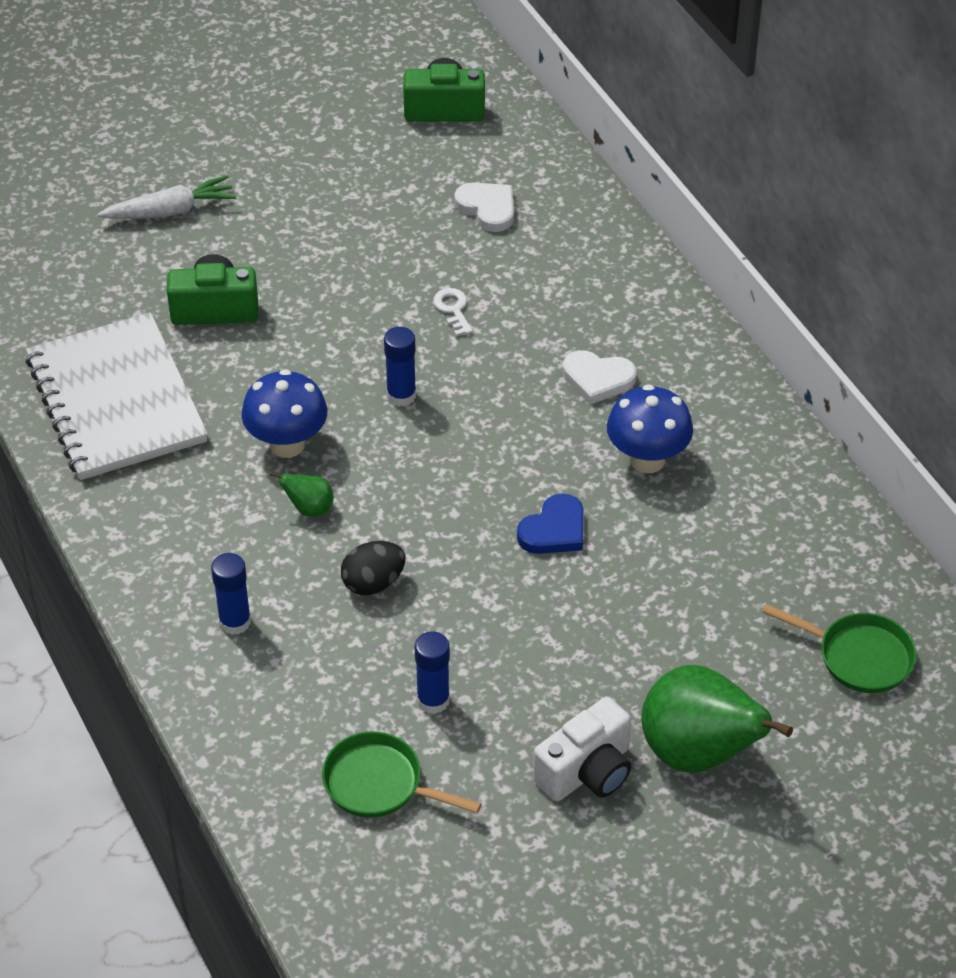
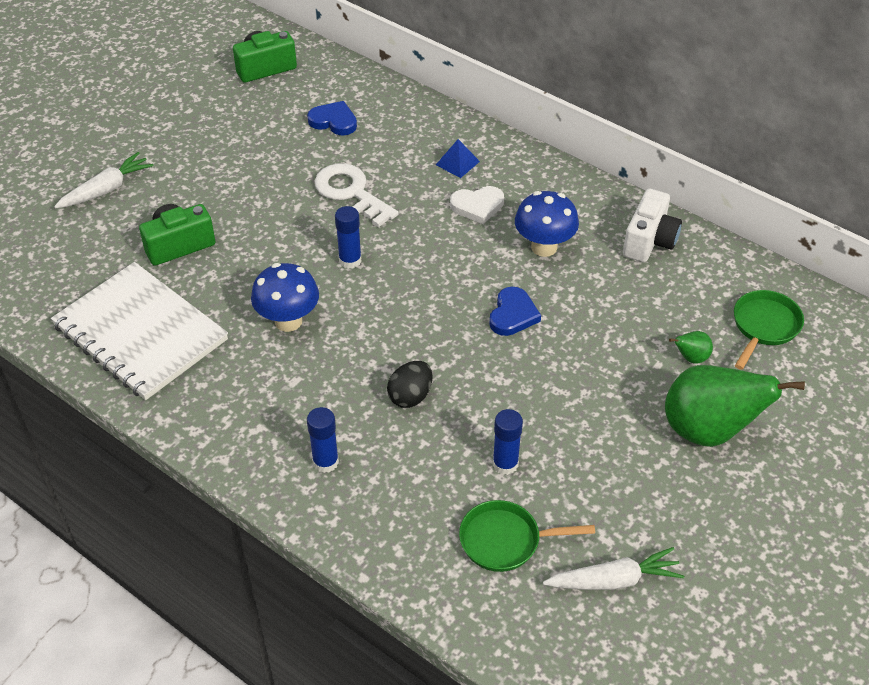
camera: 25 degrees left, 0 degrees up
(309, 508) = (332, 360): green pear -> green pear (690, 358)
(453, 309) = (351, 192): white key -> white key, size x2.05
(472, 874) = (614, 580): none -> white carrot
(487, 208) = (334, 121): white heart -> blue heart
(587, 771) = (643, 472): white camera -> white camera (649, 241)
(608, 314) = (457, 163): none -> blue pyramid
(859, 657) = (764, 326): green pan -> green pan turned 60 degrees counterclockwise

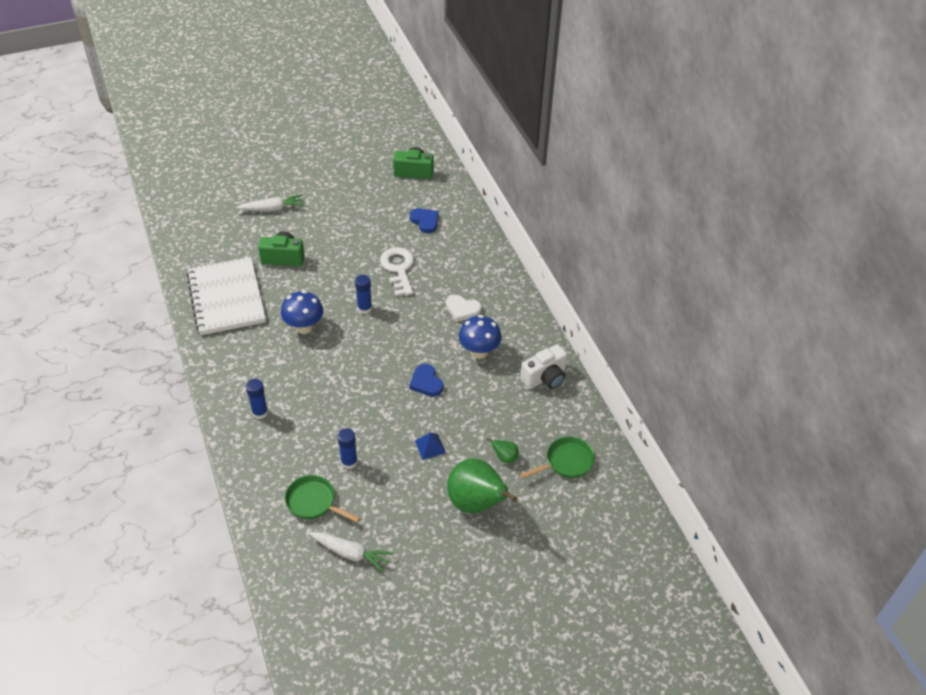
camera: 30 degrees right, 0 degrees up
(410, 396) = (332, 400): black egg -> none
(457, 163) = (474, 278): blue pyramid -> blue pyramid (430, 446)
(513, 315) = (426, 382): blue heart -> blue heart turned 105 degrees clockwise

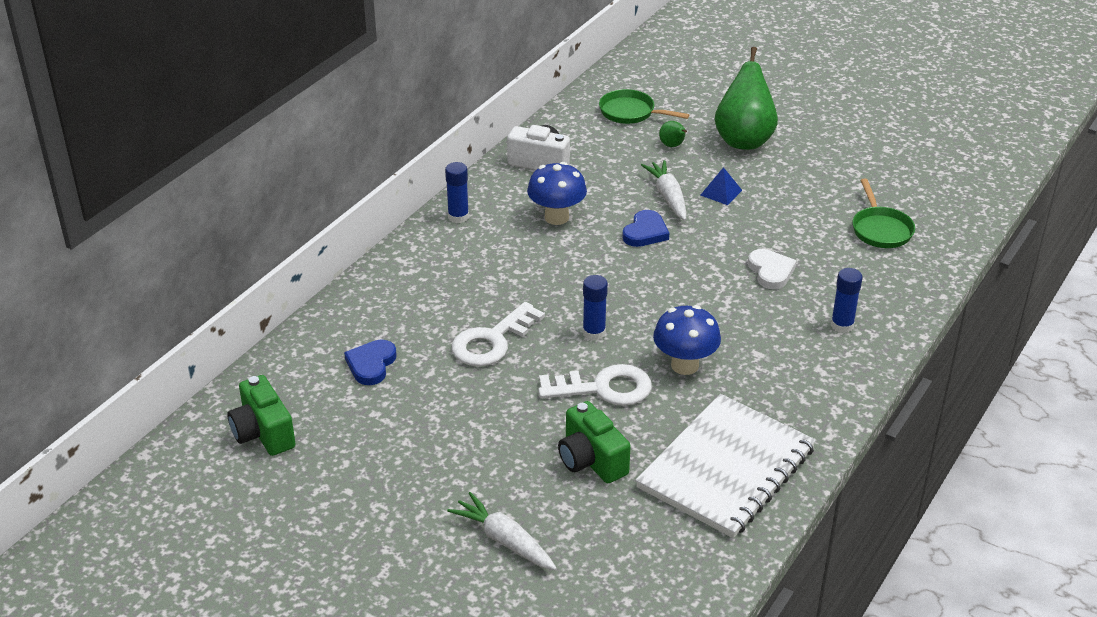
camera: 125 degrees left, 10 degrees down
(322, 288) = (604, 388): none -> white key
(349, 462) = (809, 231): blue glue stick -> blue glue stick (458, 217)
(350, 553) = (893, 182): white carrot -> white carrot (668, 197)
(462, 309) = (505, 257): white heart -> white heart (771, 271)

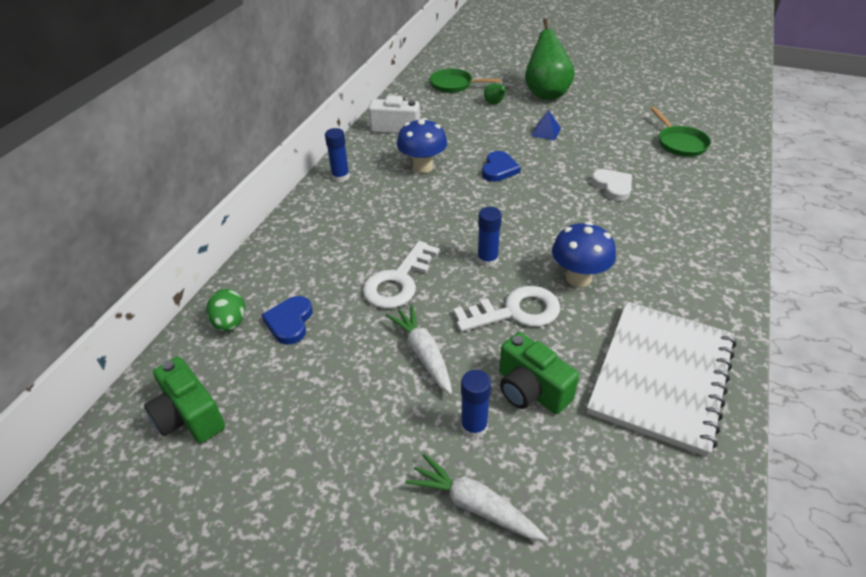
camera: 10 degrees left, 5 degrees up
(312, 357) = (230, 323): none -> green egg
(668, 197) = (506, 140): white carrot -> white carrot (423, 354)
(842, 325) = (692, 223): blue glue stick -> blue glue stick (474, 427)

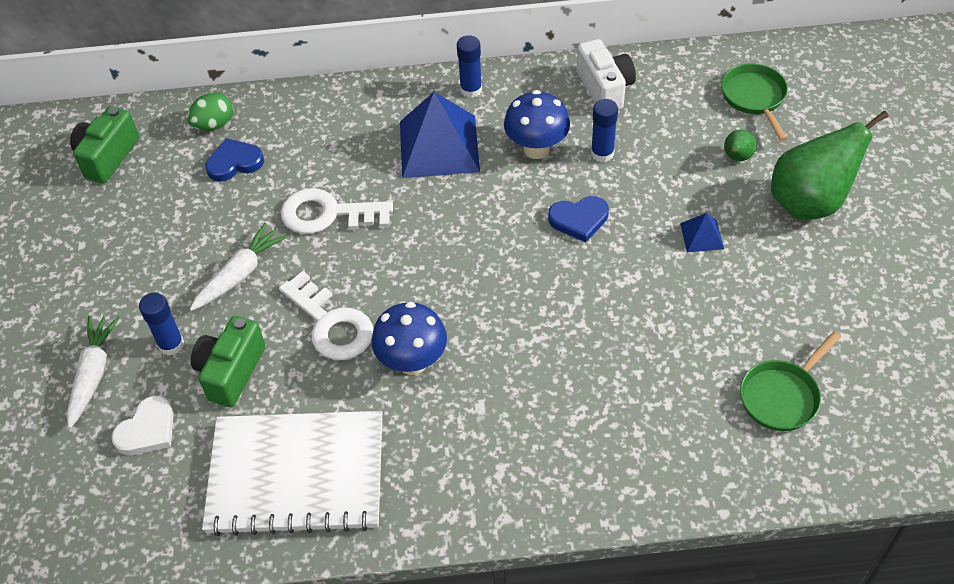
camera: 65 degrees right, 10 degrees up
(380, 206) = (439, 146): none -> blue pyramid
(487, 260) = (399, 272): blue glue stick -> blue glue stick (602, 153)
(612, 186) = (615, 345): white heart -> white heart (147, 430)

